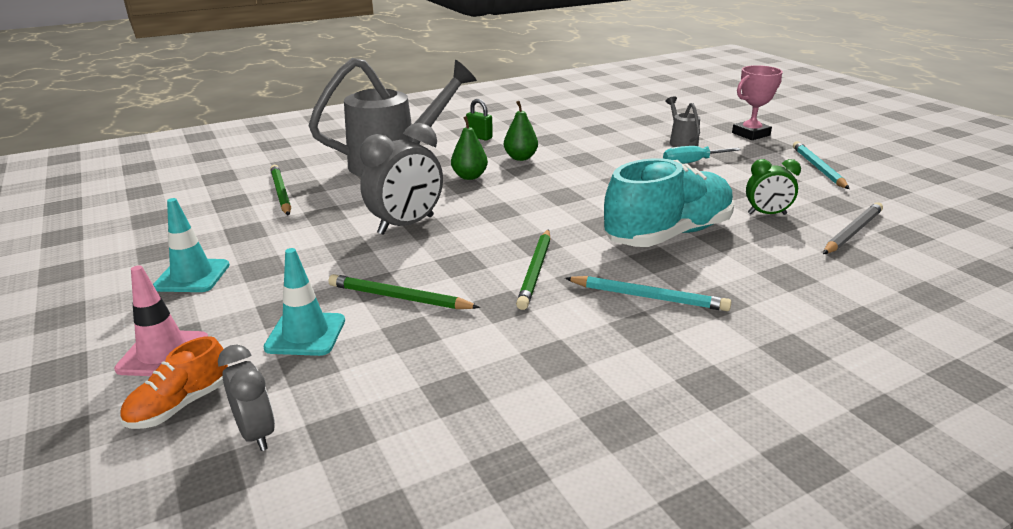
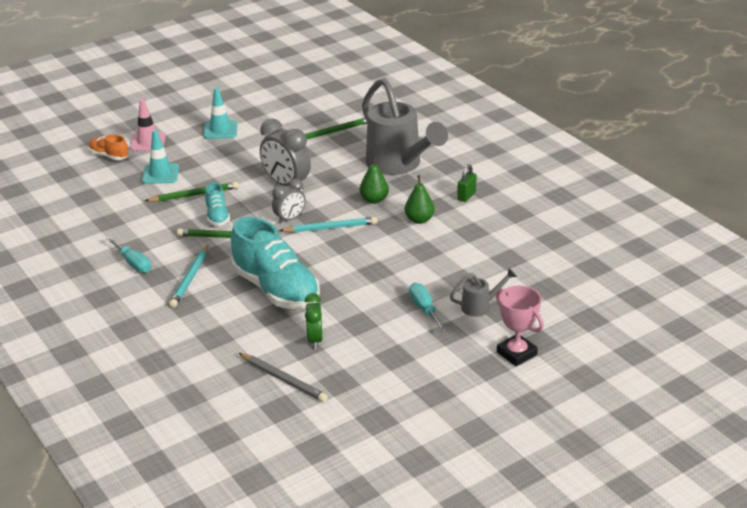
camera: 85 degrees right, 5 degrees up
(256, 433) = (87, 177): grey clock -> grey clock (290, 219)
(399, 297) = (194, 195): green pencil -> green pencil turned 60 degrees clockwise
(475, 276) = (217, 216): none -> turquoise shoe
(606, 353) = (133, 263): none -> turquoise screwdriver
(818, 168) = (424, 385): turquoise pencil -> turquoise pencil (330, 228)

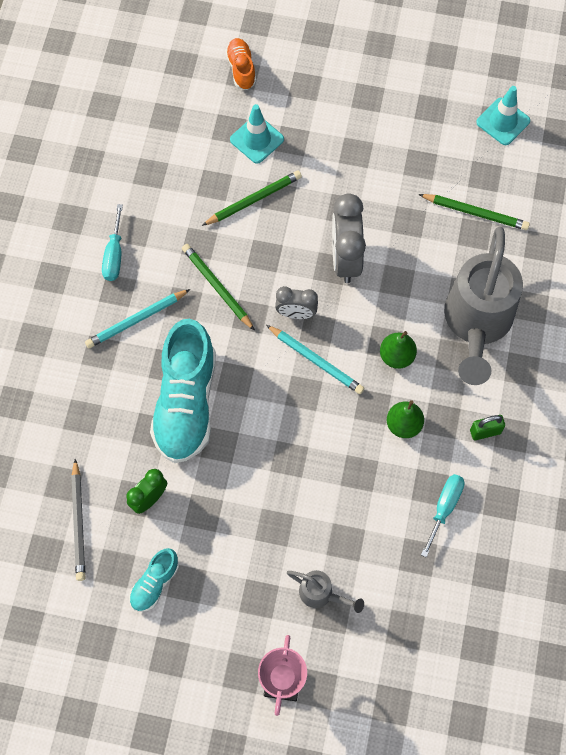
camera: 45 degrees right, 35 degrees up
(148, 142) = (294, 76): pink traffic cone -> none
(194, 195) = (254, 199): green pencil -> green pencil turned 60 degrees counterclockwise
(217, 216) = (241, 251): turquoise shoe -> turquoise shoe (155, 583)
(220, 130) = (375, 114): turquoise traffic cone -> turquoise traffic cone (503, 121)
(424, 309) = (273, 550): turquoise screwdriver -> turquoise screwdriver (444, 508)

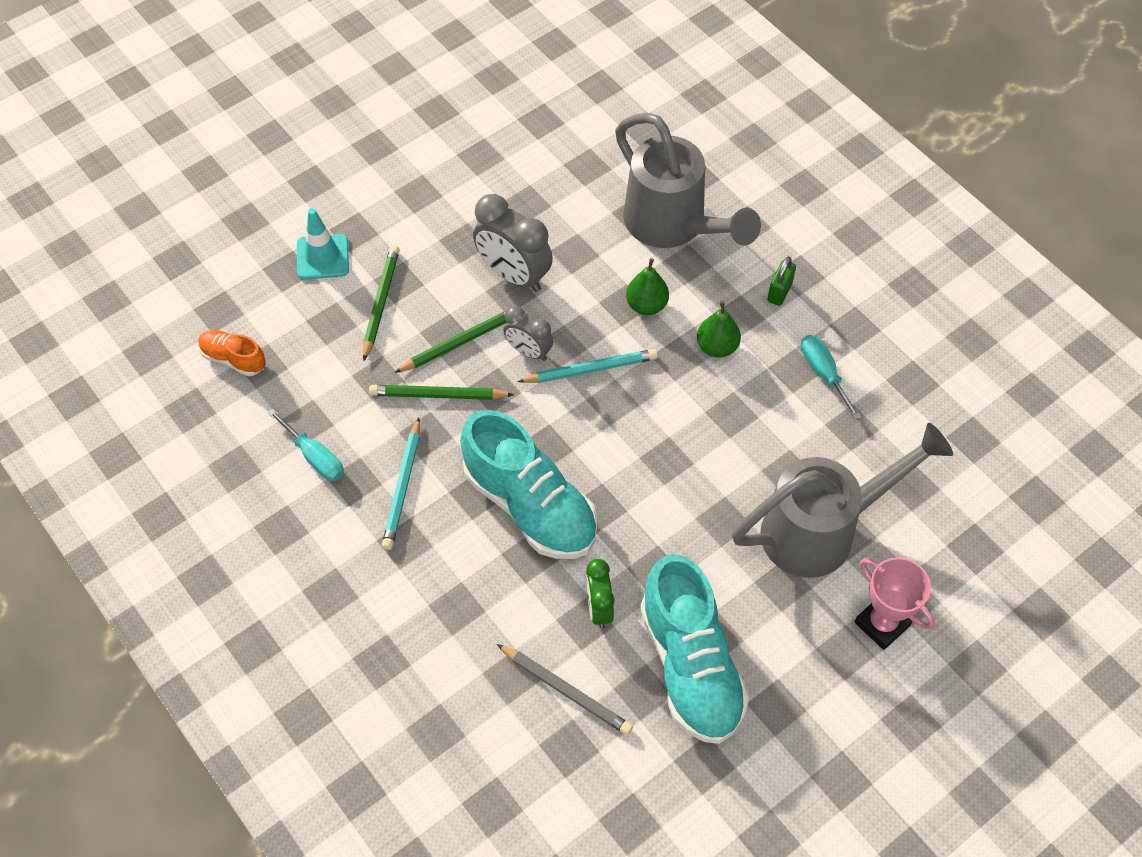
camera: 50 degrees left, 10 degrees down
(155, 583) = (690, 666): turquoise shoe -> turquoise shoe, size x2.10
(241, 69) = (238, 218): orange shoe -> orange shoe (233, 359)
(296, 313) = (529, 351): grey clock -> grey clock turned 75 degrees clockwise
(321, 594) = (823, 529): grey watering can -> grey watering can, size x2.29
(475, 213) = (568, 152): green pencil -> green pencil (460, 342)
(503, 121) = (504, 72): turquoise traffic cone -> none

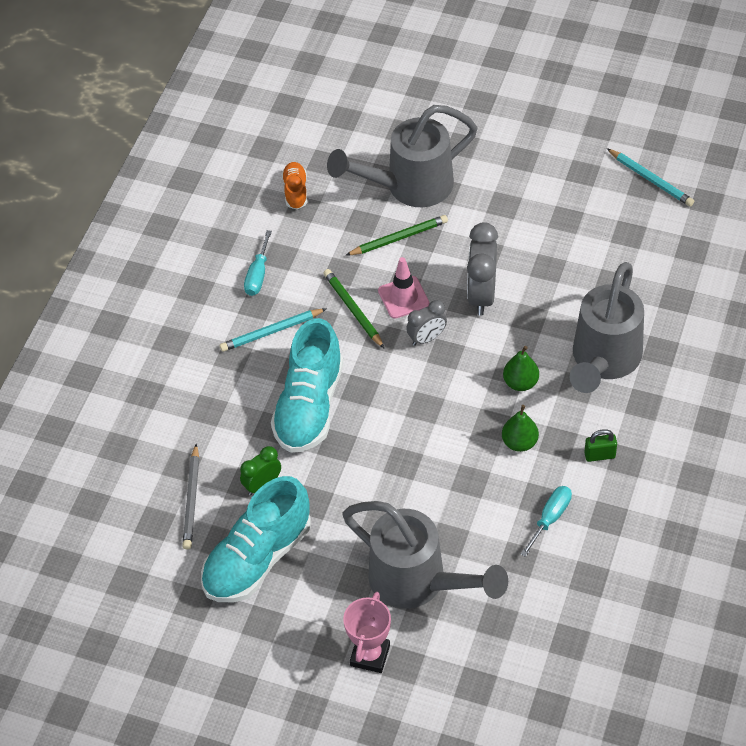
camera: 60 degrees right, 5 degrees down
(323, 257) = (409, 187): turquoise traffic cone -> grey watering can
(460, 342) = (403, 297): green pencil -> pink traffic cone
(529, 351) = (427, 338): grey clock -> grey clock turned 120 degrees counterclockwise
(591, 369) = (441, 380): turquoise pencil -> turquoise pencil (651, 179)

